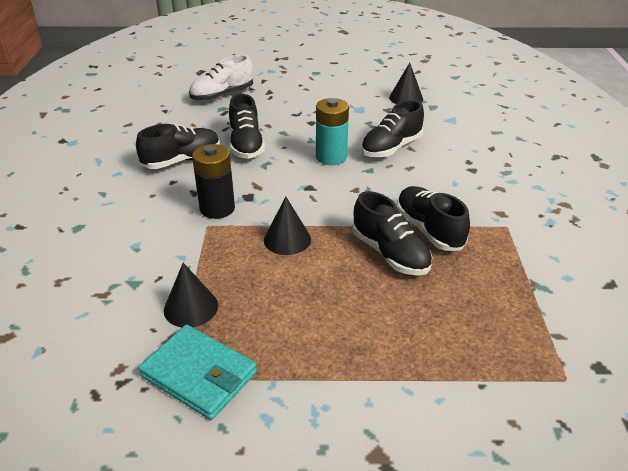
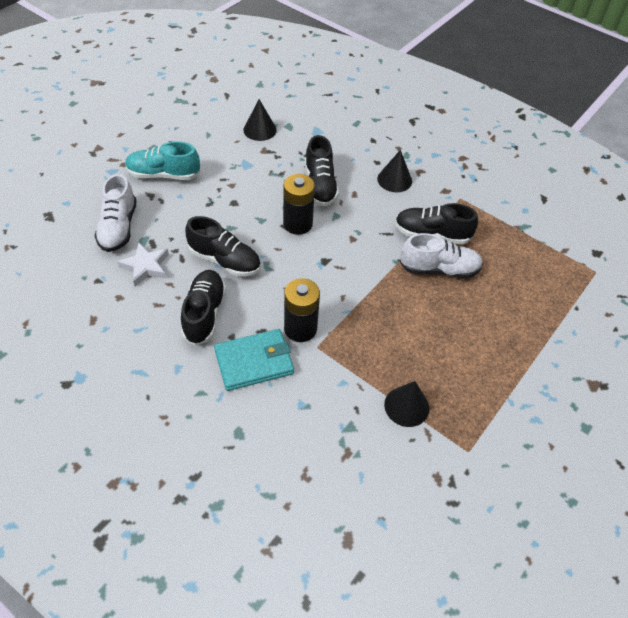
camera: 55 degrees left, 15 degrees up
(199, 120) = (145, 267): none -> white star
(199, 374) = (475, 434): turquoise wallet -> turquoise wallet (254, 361)
(287, 239) = (377, 311): black cone -> black cone (394, 180)
(296, 87) = (163, 175): none -> turquoise shoe
(331, 157) = (297, 224): turquoise battery -> black battery
(390, 253) = (439, 269): black shoe -> white shoe

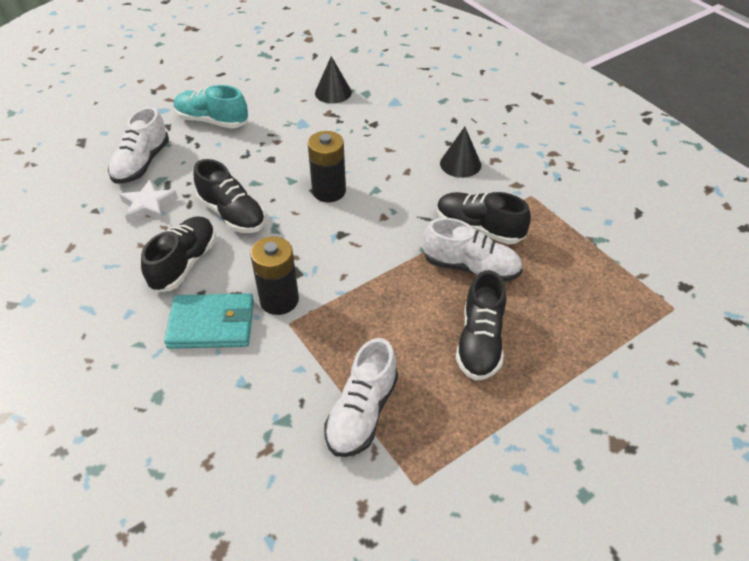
camera: 20 degrees right, 5 degrees down
(320, 185) = (372, 156): black shoe -> black shoe (480, 341)
(406, 406) = (362, 412): black cone -> white shoe

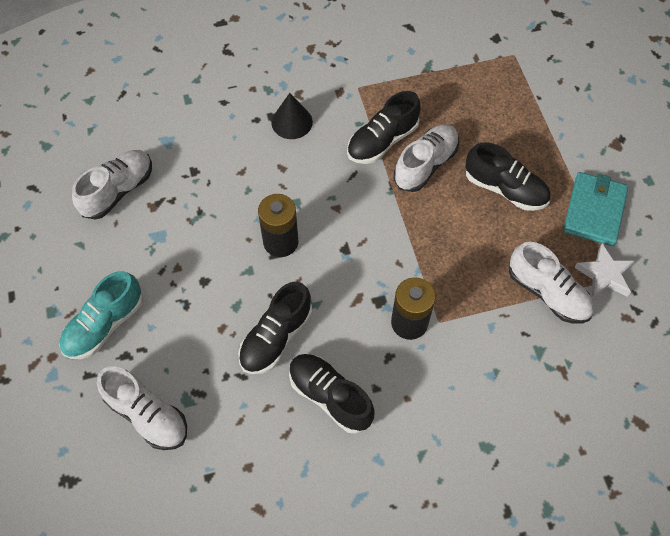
camera: 70 degrees left, 15 degrees up
(148, 206) = (226, 418): white star -> white star (604, 275)
(212, 324) = (418, 386): turquoise wallet -> turquoise wallet (594, 211)
(232, 214) = (276, 337): black shoe -> black shoe turned 150 degrees clockwise
(333, 92) = (118, 191): black cone -> white shoe

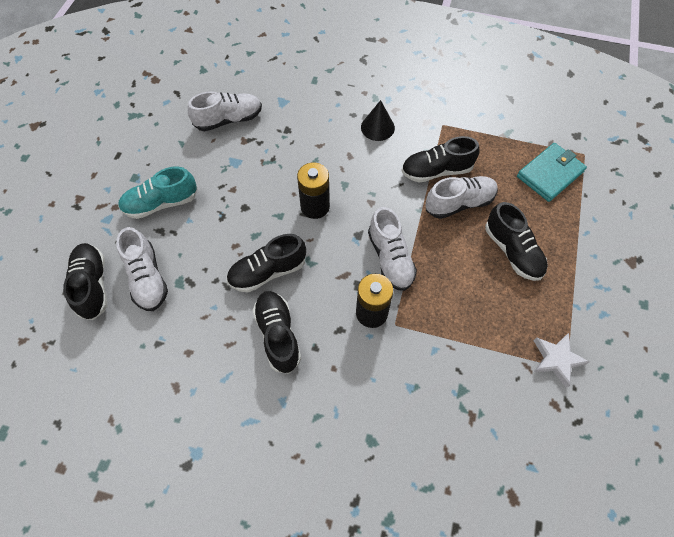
camera: 30 degrees right, 0 degrees up
(89, 457) = (92, 285): none -> black shoe
(547, 293) = (498, 348): white shoe -> white shoe (390, 258)
(594, 211) = (578, 304): turquoise wallet -> turquoise wallet (550, 174)

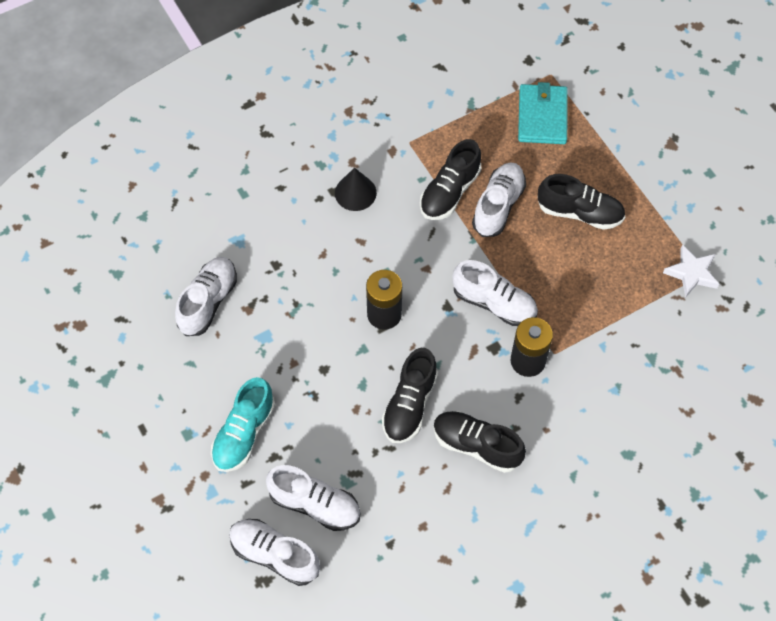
camera: 45 degrees left, 0 degrees up
(92, 285) = (275, 555): black shoe -> white shoe

